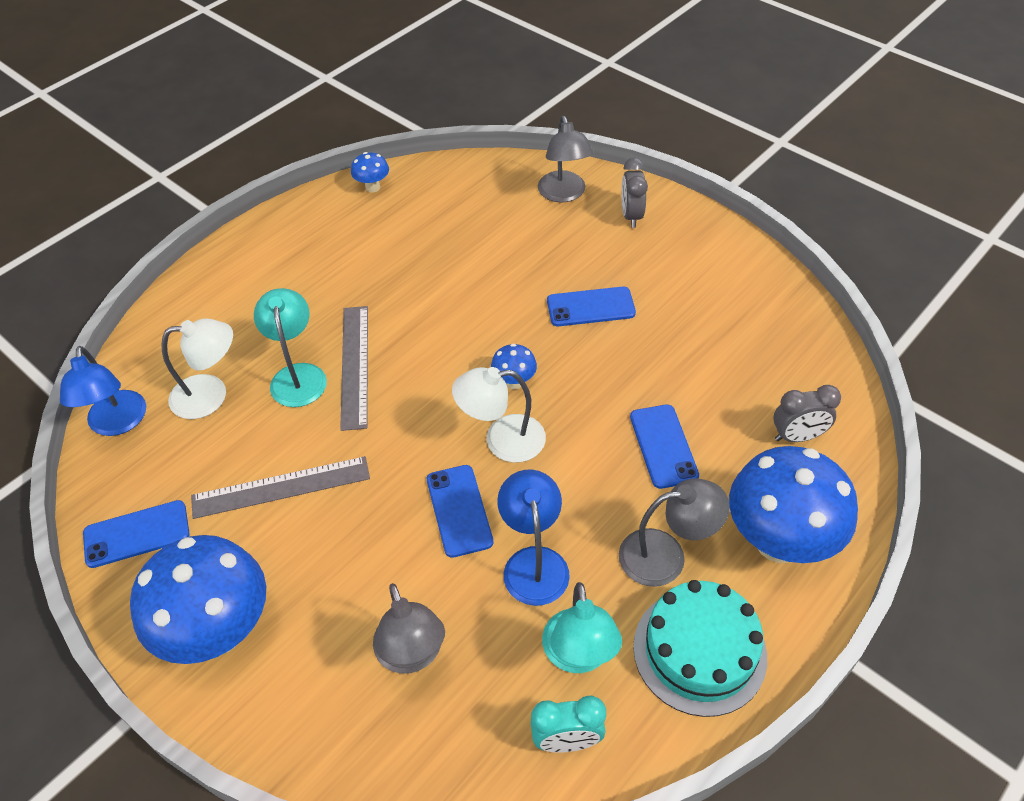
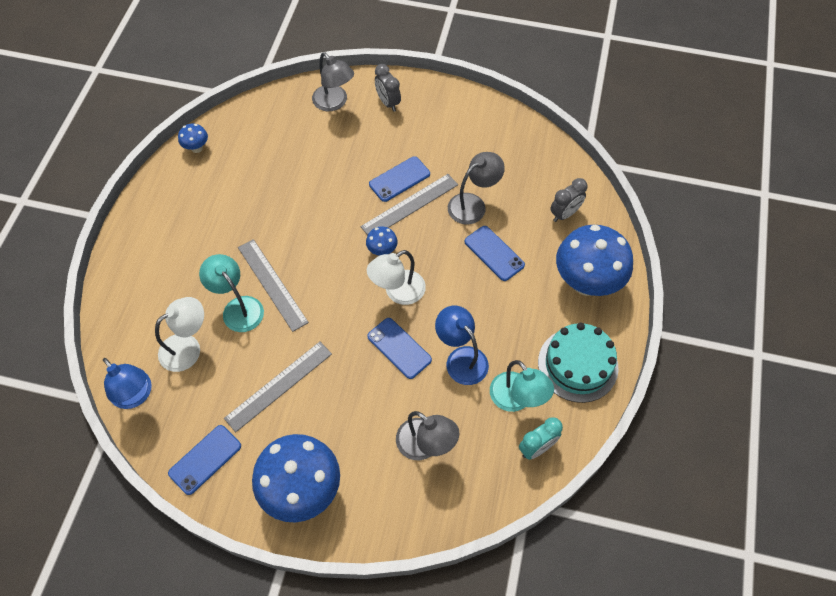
camera: 30 degrees left, 10 degrees up
(584, 343) = (410, 205): none -> grey ruler
(666, 555) = (531, 319): grey lamp -> grey lamp (473, 204)

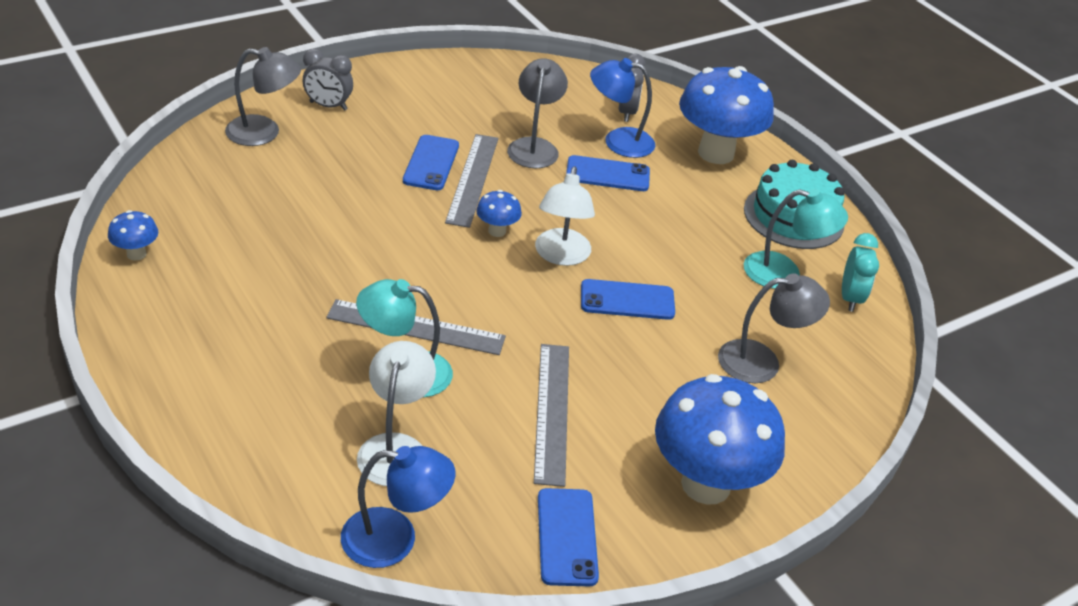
camera: 50 degrees left, 20 degrees down
(461, 358) = (694, 272): blue lamp -> blue lamp (618, 141)

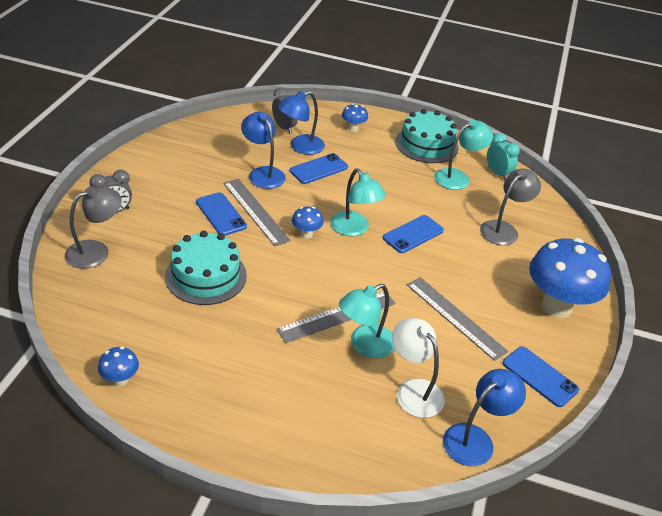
camera: 40 degrees left, 0 degrees up
(335, 211) = (206, 276): none -> turquoise cake
(534, 147) = (263, 173): grey lamp -> blue lamp
(561, 256) = (354, 229): white lamp -> turquoise lamp
(716, 153) = (353, 128): blue mushroom -> blue mushroom, size x0.43

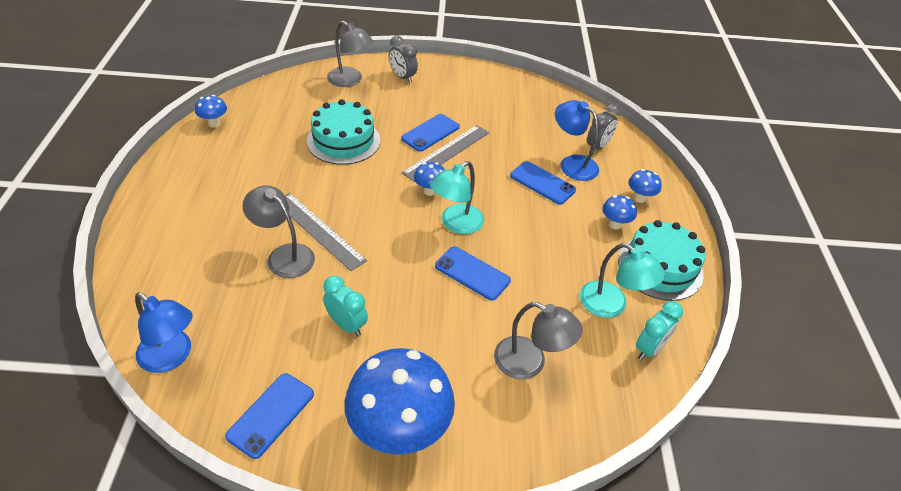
camera: 75 degrees right, 5 degrees up
(263, 173) = (508, 146): blue lamp -> none
(364, 345) = (284, 255): turquoise lamp -> grey lamp
(378, 149) = (614, 224): none -> blue mushroom
(413, 390) = (231, 300): white lamp -> none
(455, 317) = (346, 325): grey ruler -> turquoise clock

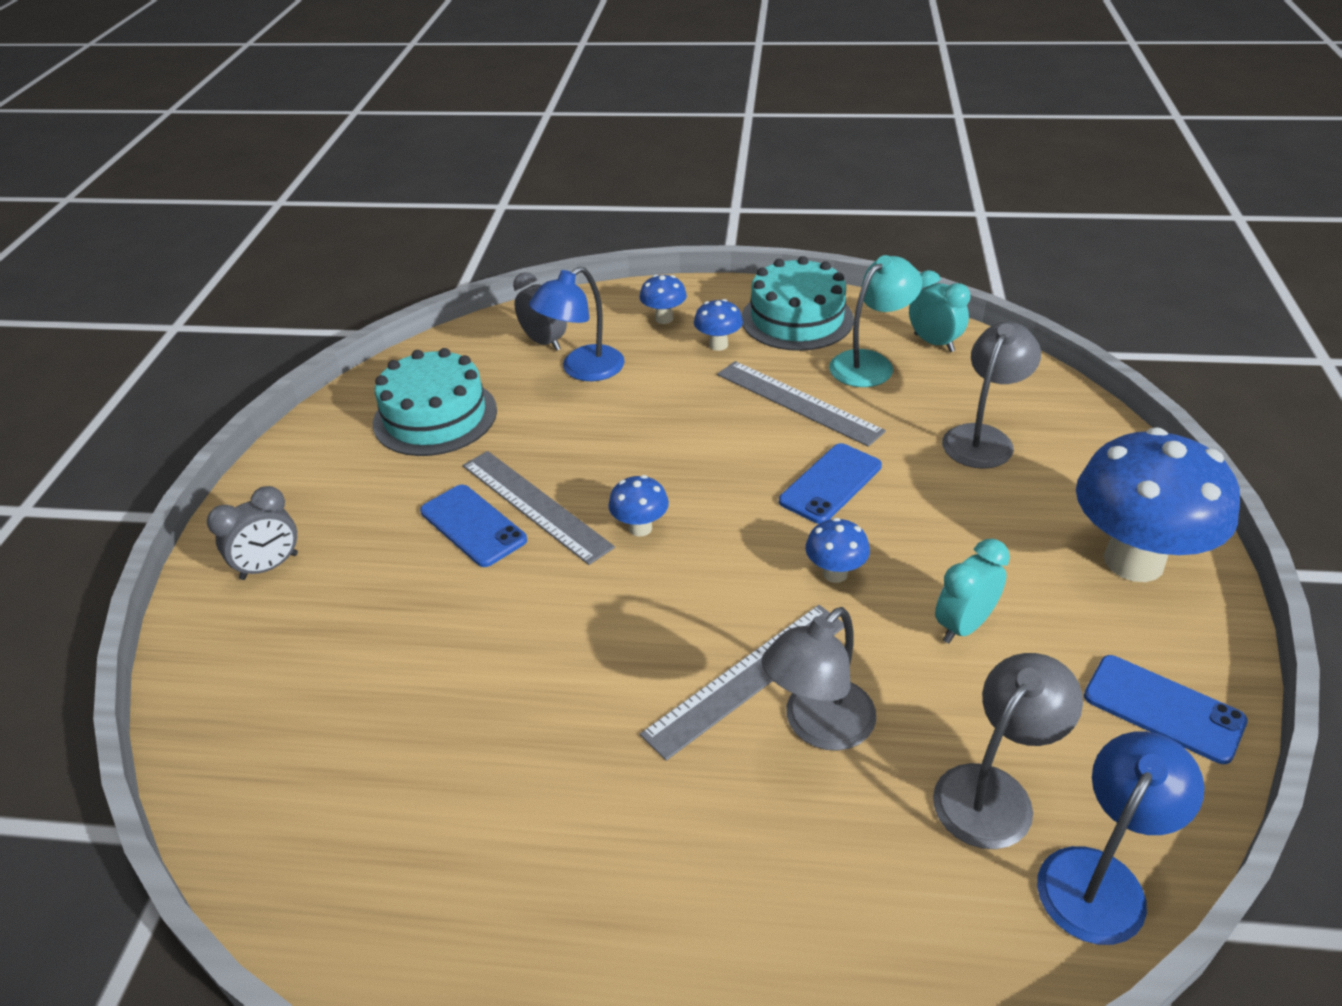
camera: 80 degrees left, 5 degrees down
(214, 123) = (353, 931): blue mushroom -> blue mushroom (835, 573)
(343, 140) = (475, 655): turquoise cake -> turquoise cake (435, 416)
(350, 80) = (250, 655): grey lamp -> grey lamp (993, 791)
(456, 224) = (723, 498): turquoise lamp -> none
(542, 183) = (626, 402): blue phone -> none
(556, 262) = (798, 402): none -> grey ruler

